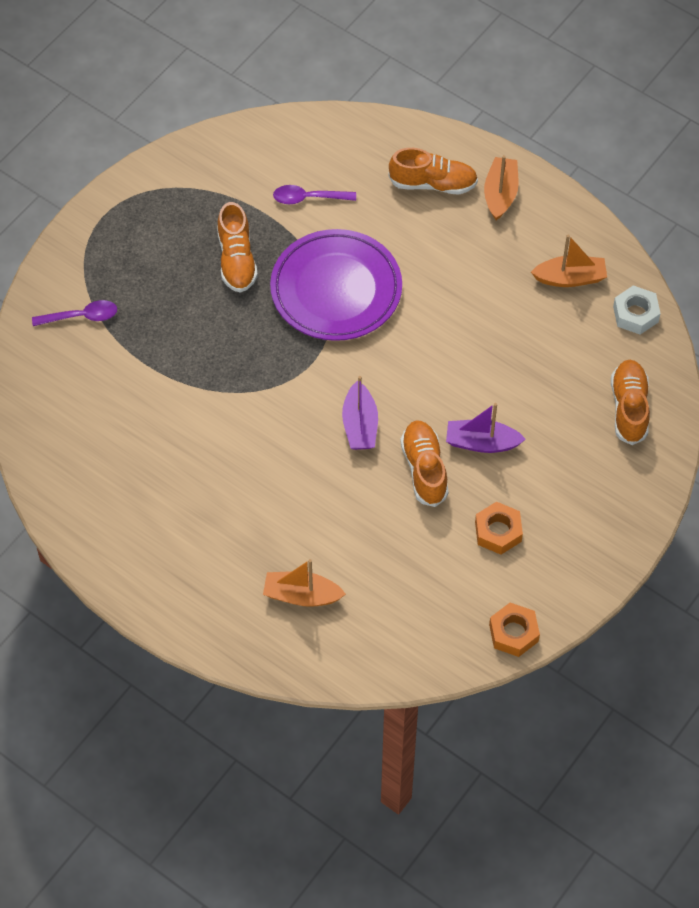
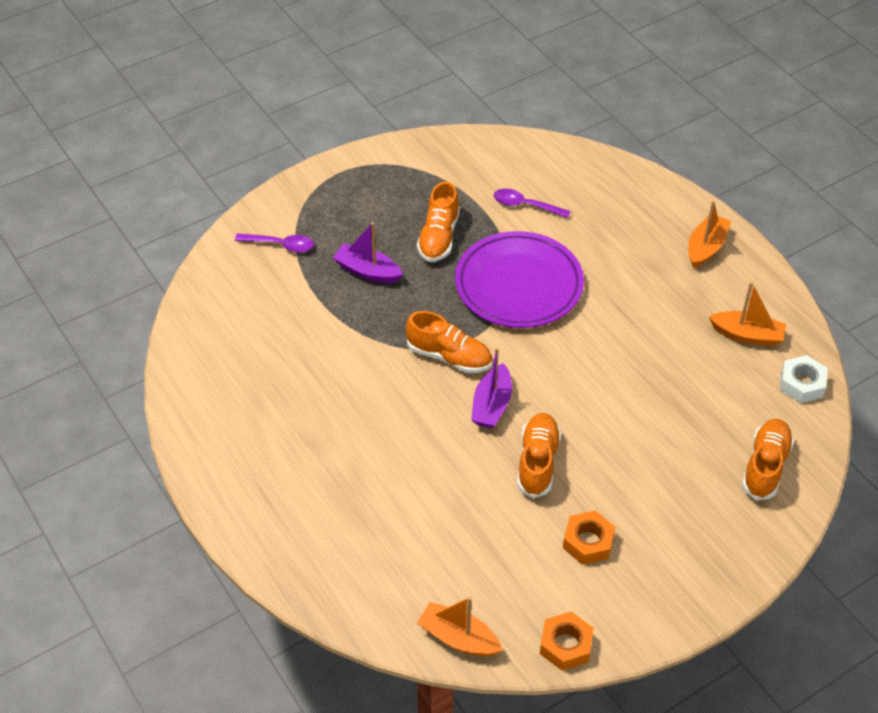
camera: 20 degrees right, 10 degrees down
(302, 595) = (369, 541): orange boat -> orange boat (458, 638)
(433, 183) = (645, 223): orange shoe -> orange shoe (449, 356)
(482, 443) = (604, 455): purple boat -> purple boat (367, 271)

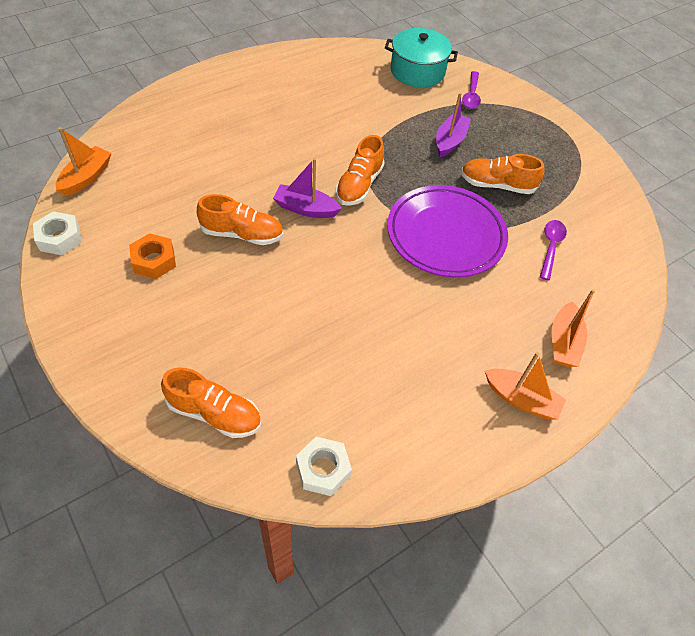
camera: 85 degrees right, 5 degrees up
(229, 294) = (417, 71): none -> turquoise pot
(566, 645) = (60, 238): orange nut -> white nut
(747, 335) = (393, 423): orange boat -> orange boat (563, 342)

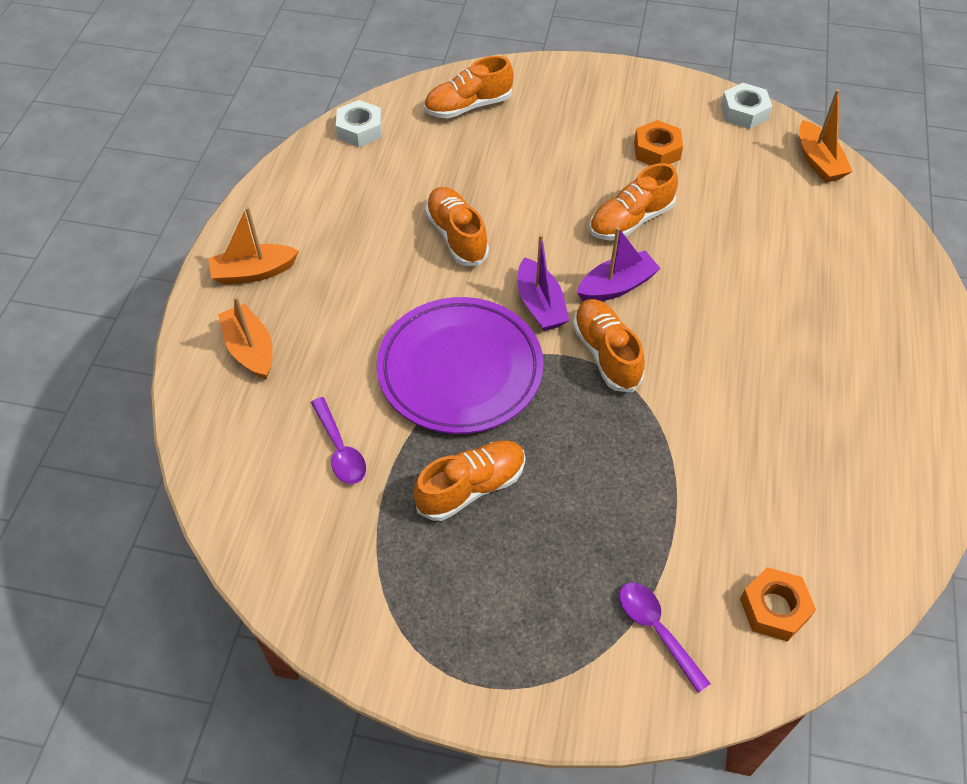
camera: 140 degrees right, 0 degrees up
(357, 311) = (456, 236): none -> orange shoe
(417, 71) = (774, 608): turquoise pot -> orange nut
(450, 141) = (590, 508): purple boat -> purple boat (540, 305)

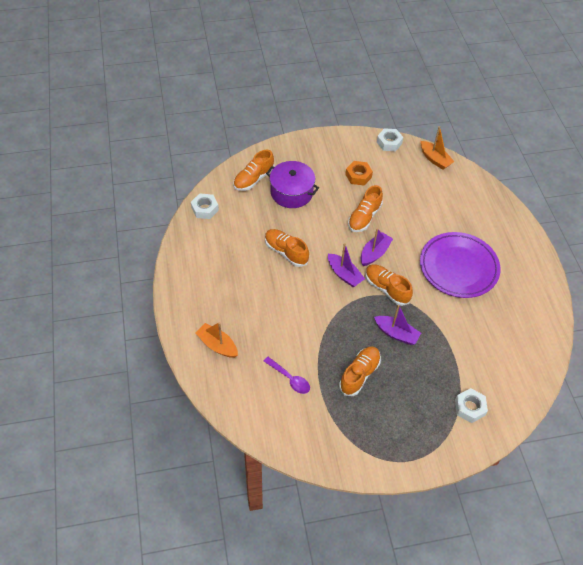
camera: 25 degrees left, 0 degrees up
(254, 272) = (195, 304): orange boat -> none
(460, 370) = (324, 320): purple plate -> purple plate (458, 267)
(521, 144) = (291, 192): none -> purple pot
(581, 439) = (396, 333): none -> purple boat
(656, 630) = (469, 407): purple spoon -> white nut
(774, 608) = (512, 379): orange nut -> none

